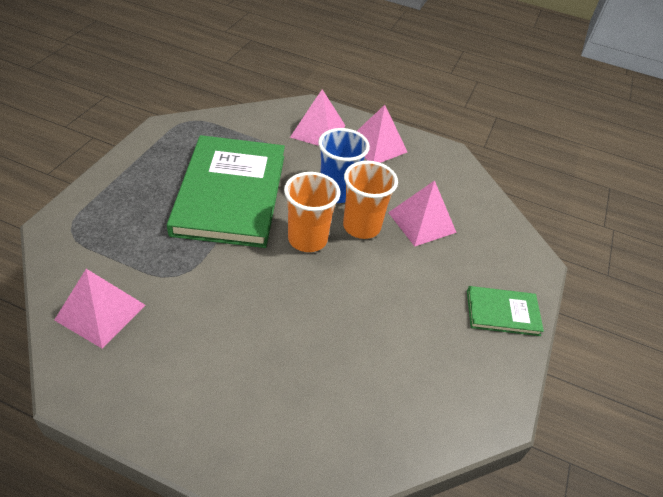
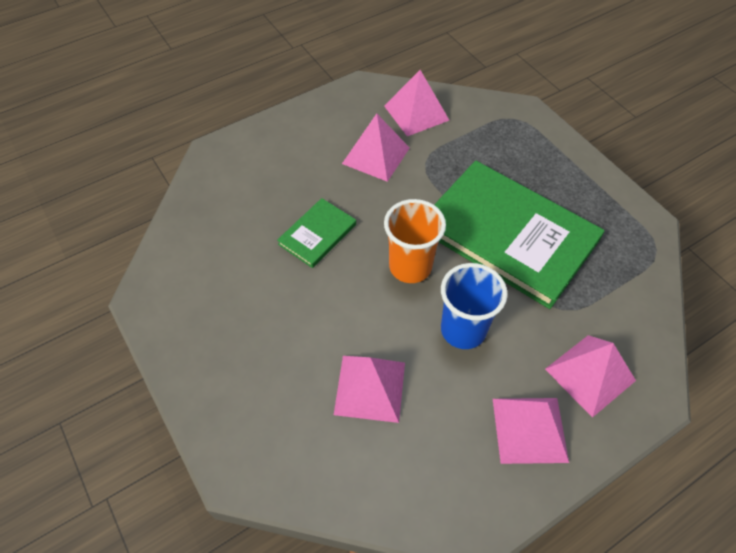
camera: 130 degrees right, 10 degrees up
(191, 318) = (376, 155): none -> pink pyramid
(361, 227) = (399, 323): orange cup -> none
(502, 312) = (213, 377): green book -> green book (317, 234)

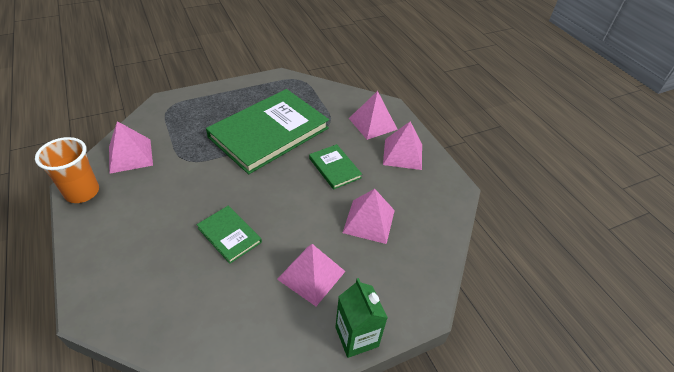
camera: 85 degrees left, 10 degrees down
(192, 390) = (356, 336): none -> green carton
(376, 155) = (163, 187): pink pyramid -> pink pyramid (311, 275)
(410, 267) = (278, 184): orange cup -> orange cup (82, 192)
(463, 330) = (334, 168): blue cup -> green book

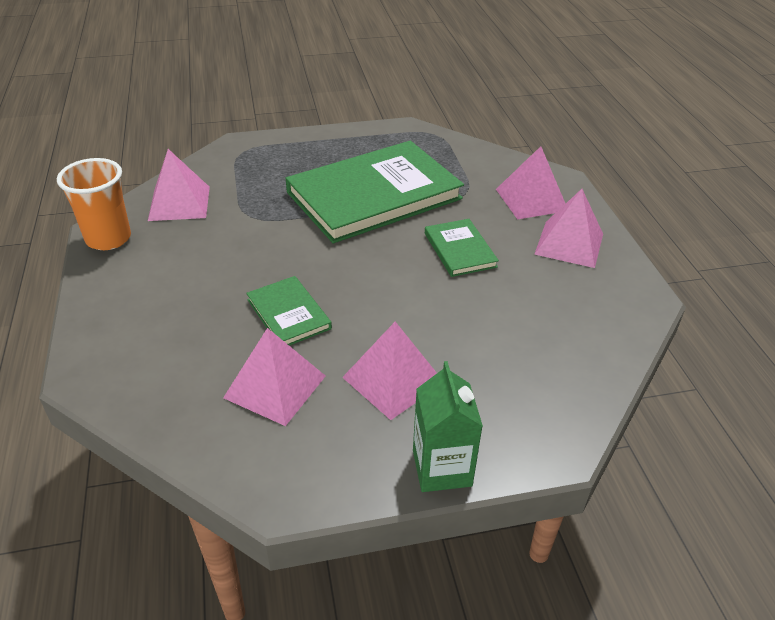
camera: 15 degrees right, 5 degrees down
(369, 221) = (496, 324): pink pyramid -> pink pyramid (275, 386)

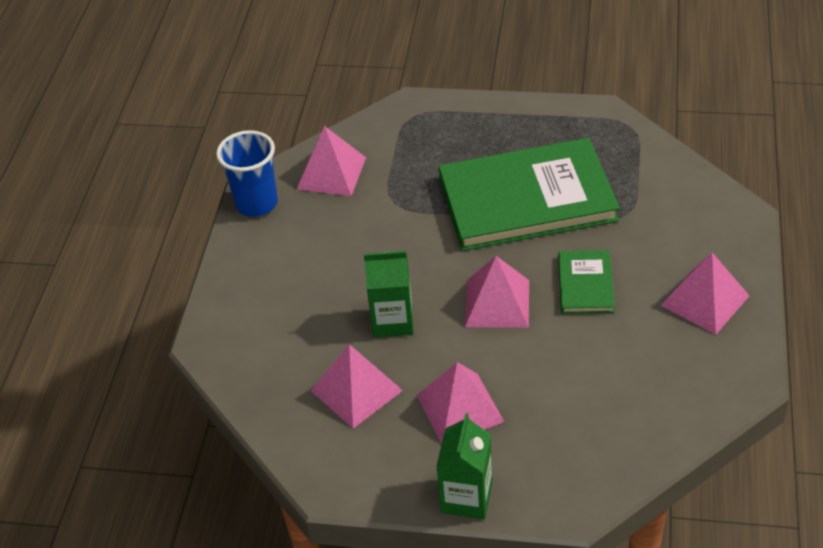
camera: 25 degrees right, 5 degrees up
(108, 239) = (256, 203): orange cup -> blue cup
(289, 314) = (393, 321): green book -> green carton
(531, 200) = (694, 236): pink pyramid -> pink pyramid (497, 303)

